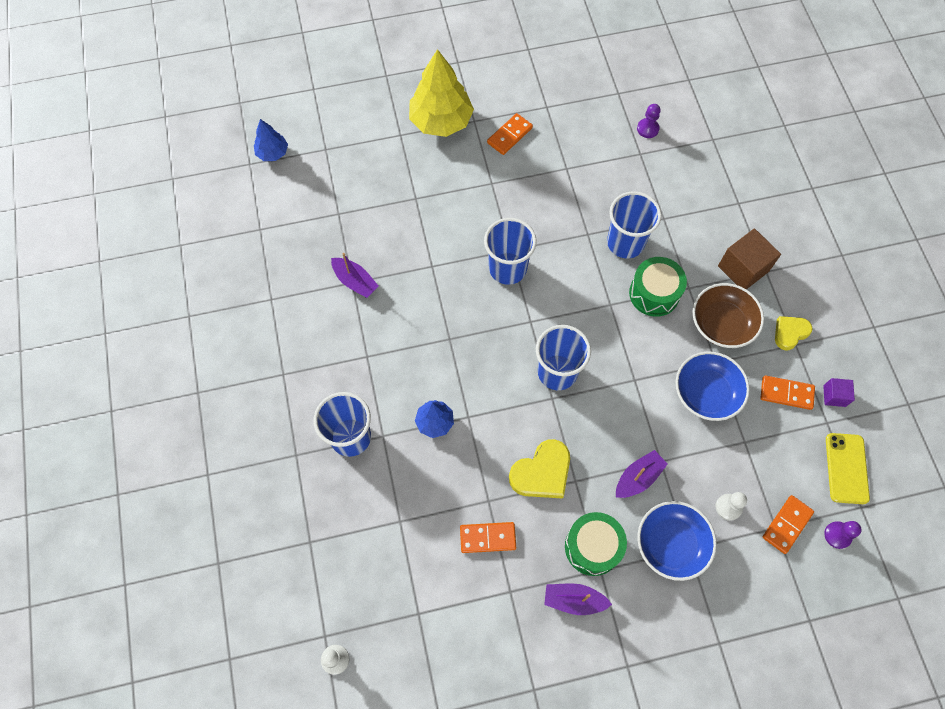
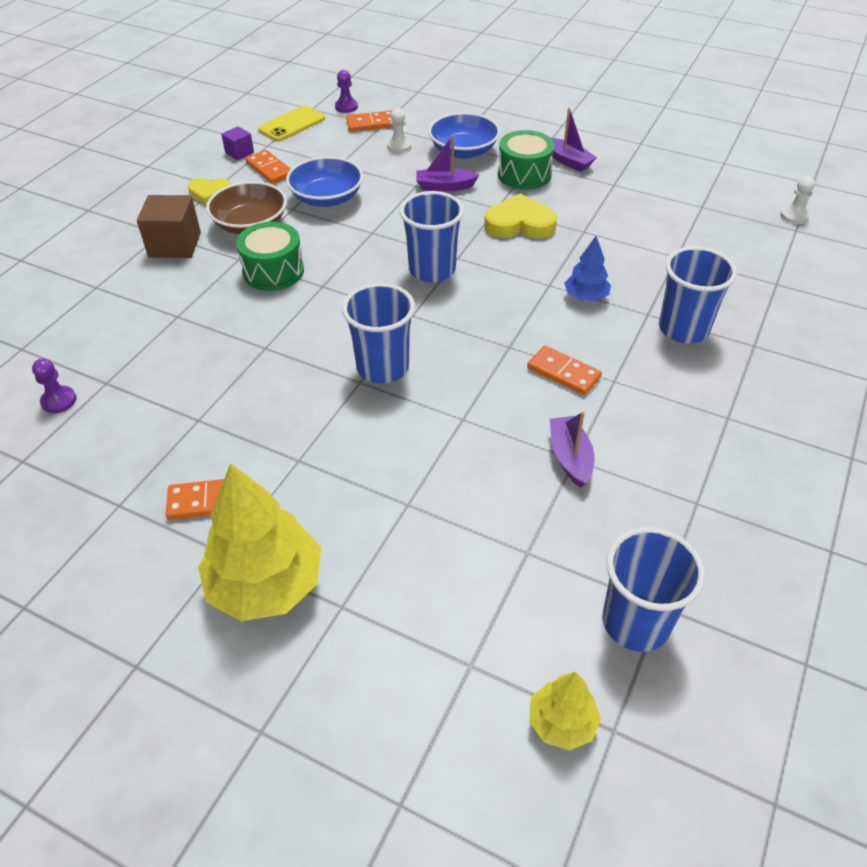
camera: 140 degrees left, 20 degrees down
(272, 153) = (562, 722): blue tree -> yellow tree
(487, 538) = (605, 214): orange domino -> orange domino (563, 372)
(625, 243) = (241, 319): blue cup -> blue cup (636, 622)

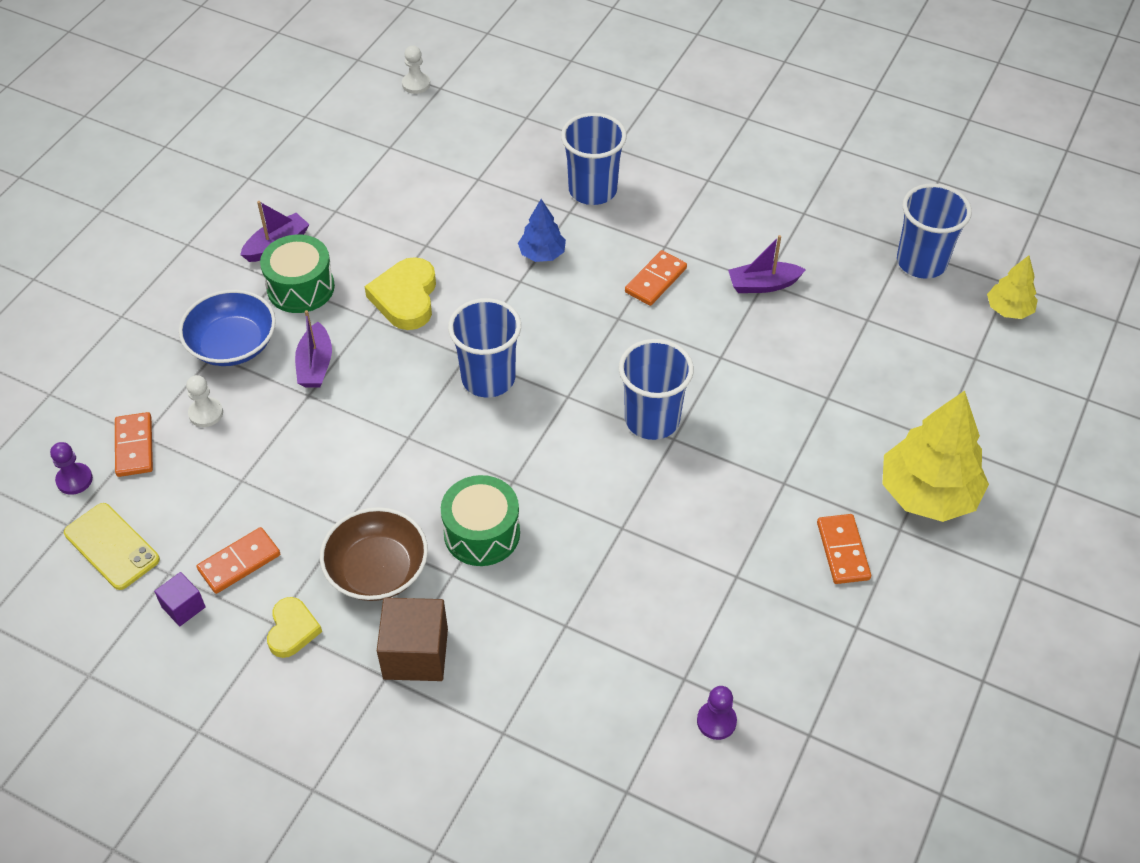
camera: 90 degrees left, 5 degrees up
(327, 198) = (324, 488): blue bowl -> none

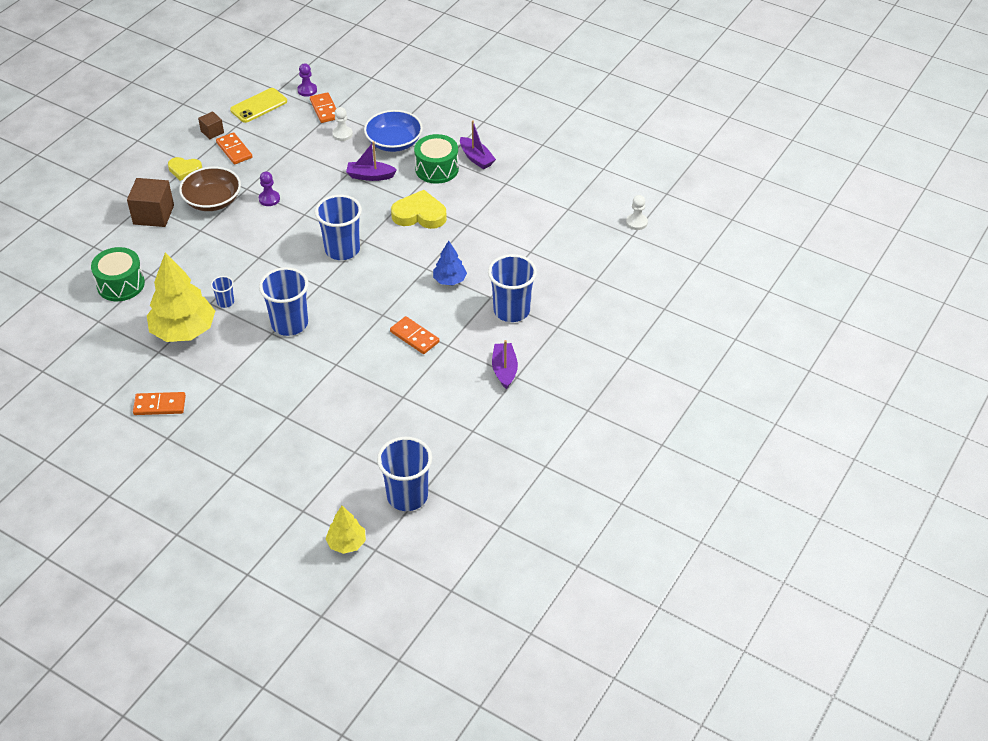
camera: 95 degrees right, 5 degrees down
(134, 446) = (325, 109): orange domino -> orange domino turned 75 degrees clockwise
(183, 607) = (212, 132): purple cube -> brown cube
(482, 533) = (224, 242): green drum -> green drum (121, 284)
(618, 507) = (225, 302): none -> blue cup
(716, 721) = (66, 331): purple pawn -> purple pawn (269, 199)
(763, 285) = (400, 395): purple boat -> purple boat (504, 370)
(928, 494) = (190, 458): yellow tree -> yellow tree (183, 331)

